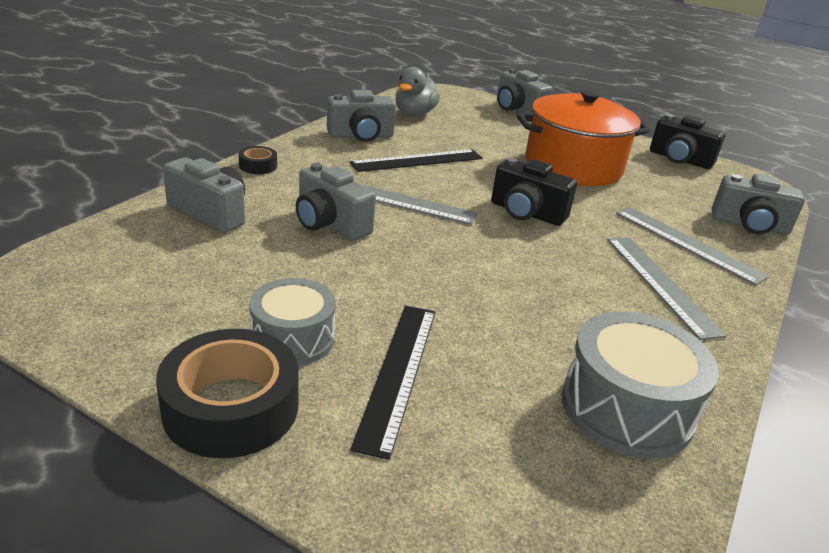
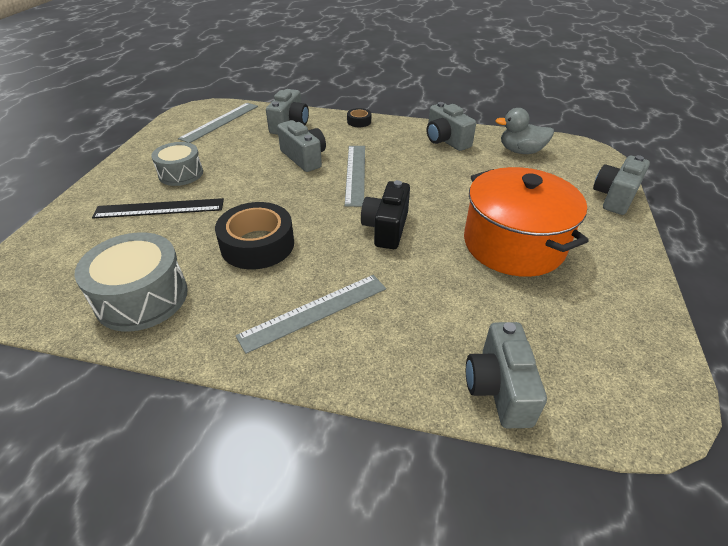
camera: 75 degrees right, 10 degrees up
(231, 407) = (125, 172): black tape -> black tape (257, 244)
(330, 224) = (304, 158): grey camera -> grey camera turned 120 degrees clockwise
(417, 161) = (429, 168): black ruler -> none
(679, 159) = (638, 325): black camera -> none
(687, 243) = (406, 330): grey ruler -> grey ruler (220, 122)

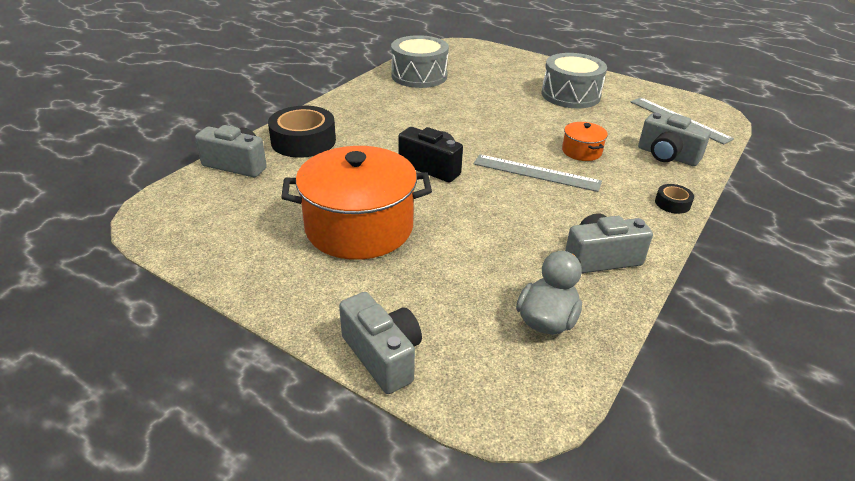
camera: 110 degrees right, 5 degrees down
(159, 208) = (518, 85): black ruler -> none
(181, 174) = (570, 95): grey drum -> grey drum, size x1.50
(257, 244) = (448, 112): black tape -> black tape (303, 141)
(304, 158) = (581, 151): grey camera -> orange pot
(314, 311) = (360, 121): grey ruler -> none

